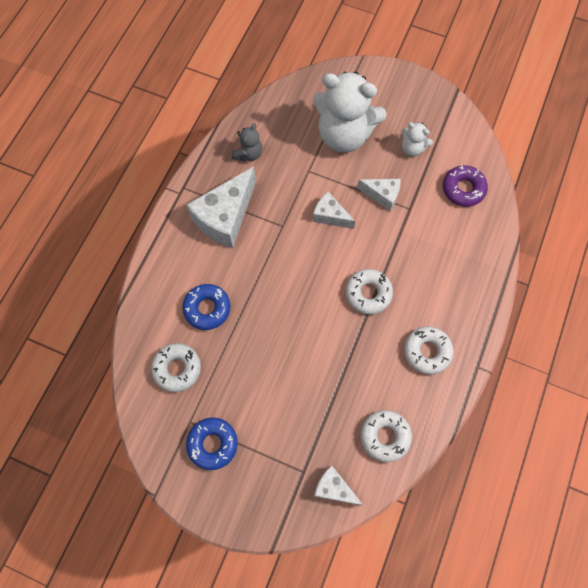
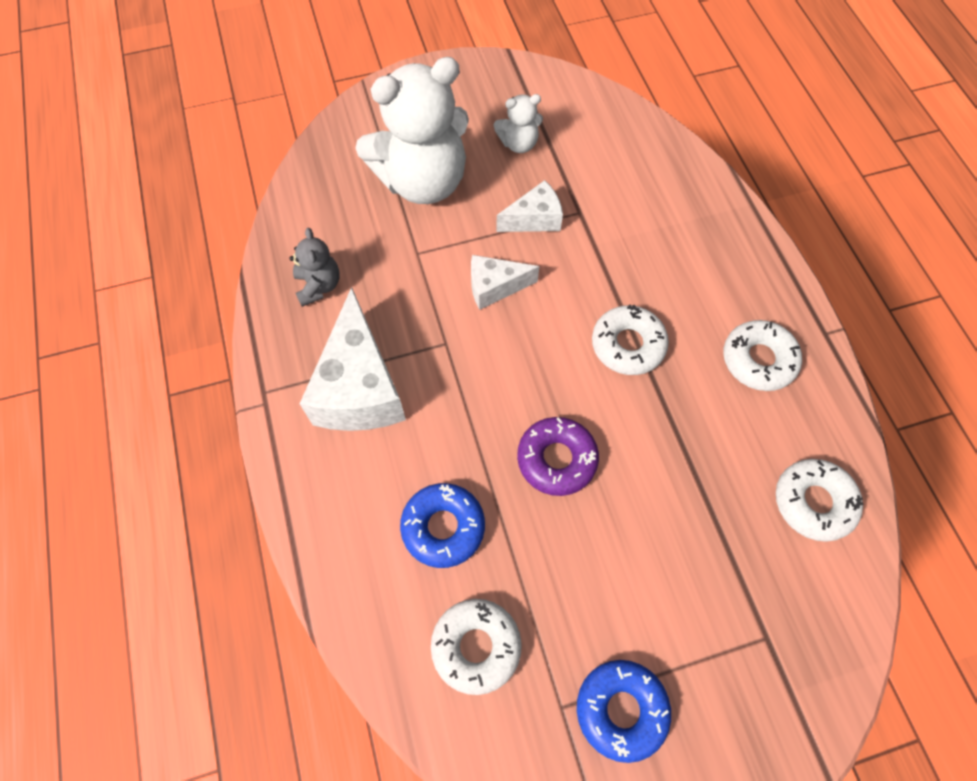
camera: 40 degrees left, 5 degrees down
(334, 488) = (822, 624): white cheese -> none
(463, 189) = (617, 149): purple donut -> purple donut (556, 459)

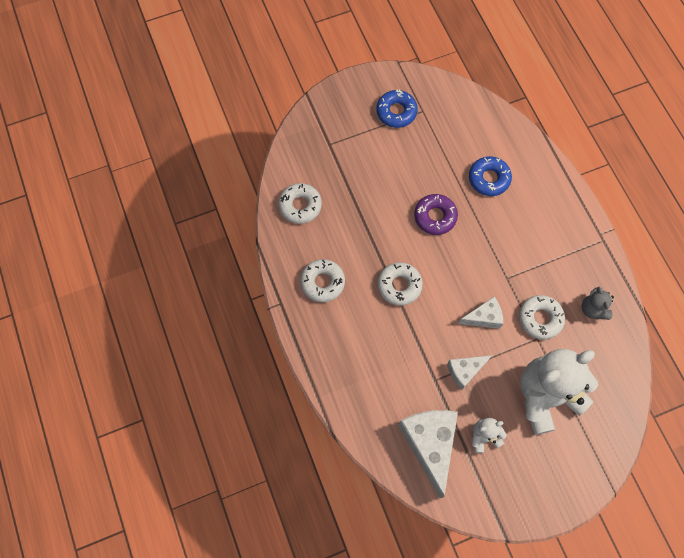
camera: 175 degrees right, 5 degrees up
(359, 387) = (550, 247): white cheese -> white cheese (430, 444)
(476, 646) = (464, 130): white donut -> white donut (540, 319)

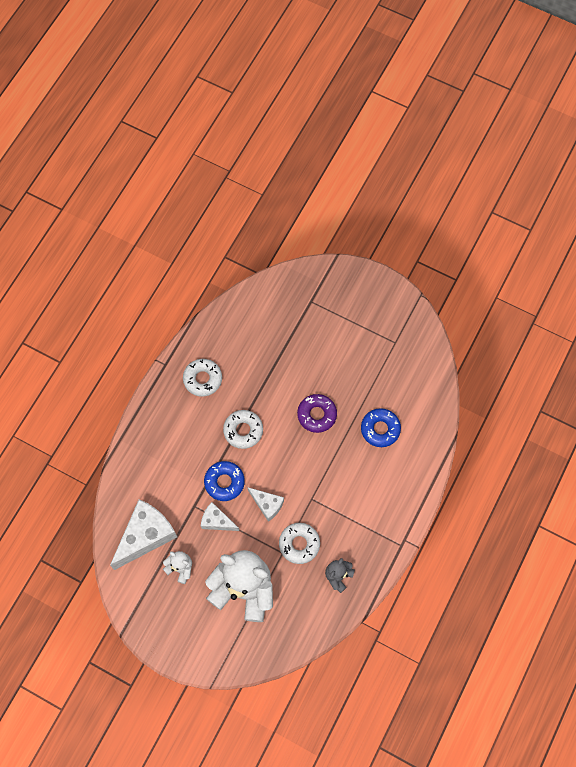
camera: 50 degrees right, 0 degrees up
(300, 206) = (246, 320): white donut -> none
(396, 112) = (377, 325): blue donut -> blue donut (224, 482)

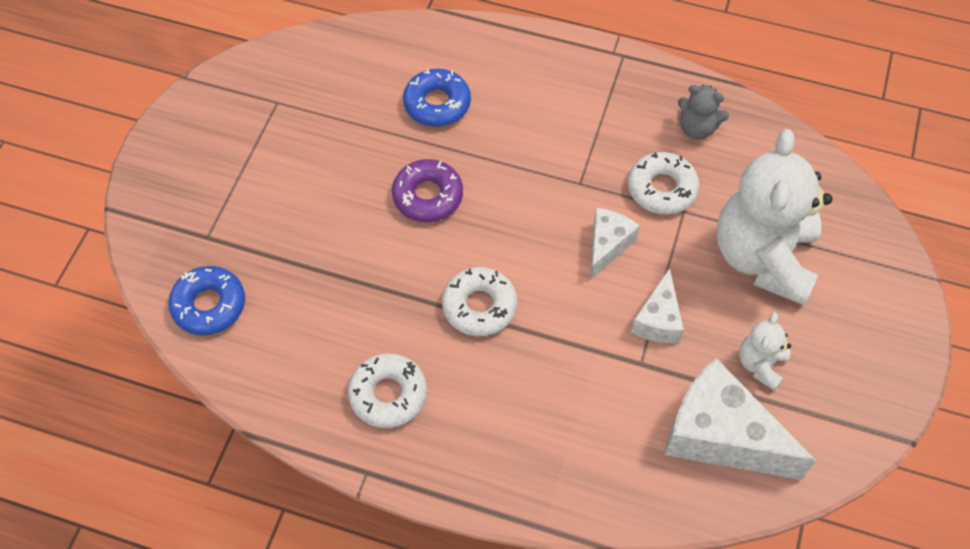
camera: 100 degrees left, 10 degrees down
(224, 482) = (584, 320): blue donut -> blue donut (209, 305)

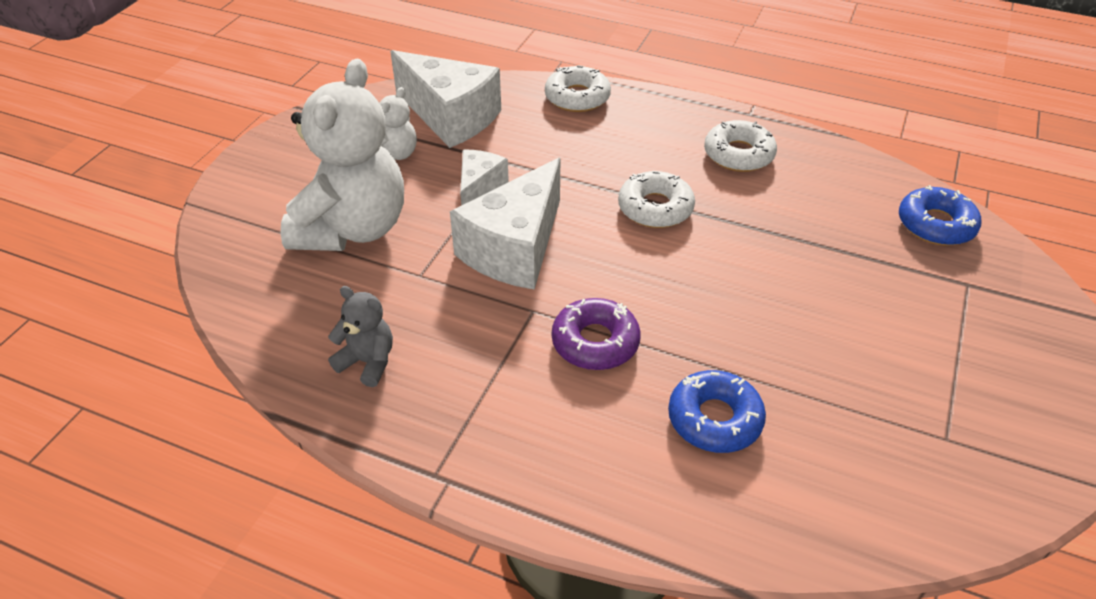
camera: 175 degrees left, 15 degrees down
(428, 196) = (717, 308): purple donut -> purple donut (595, 342)
(607, 246) = (514, 248): white cheese -> white cheese, size x1.83
(661, 189) = (437, 297): white donut -> white donut (577, 97)

